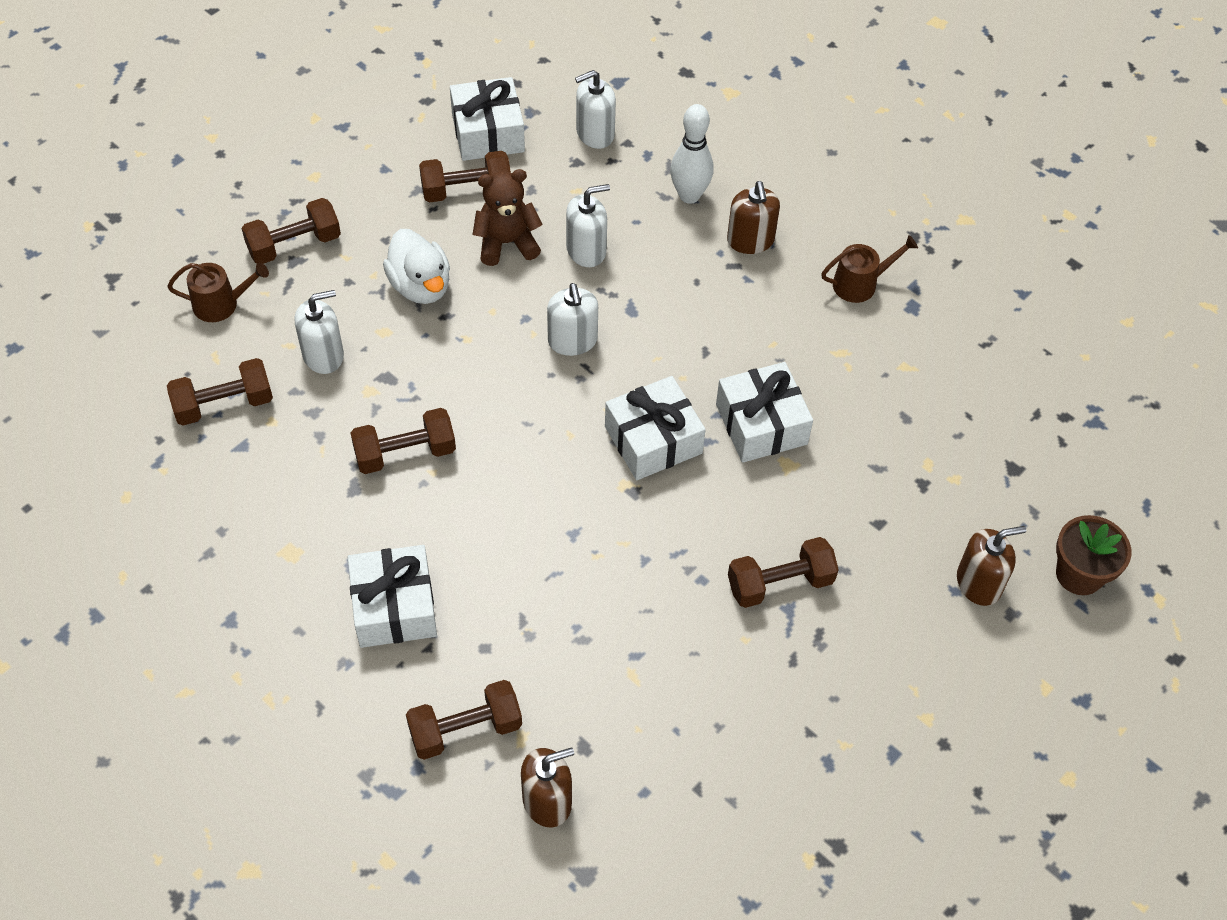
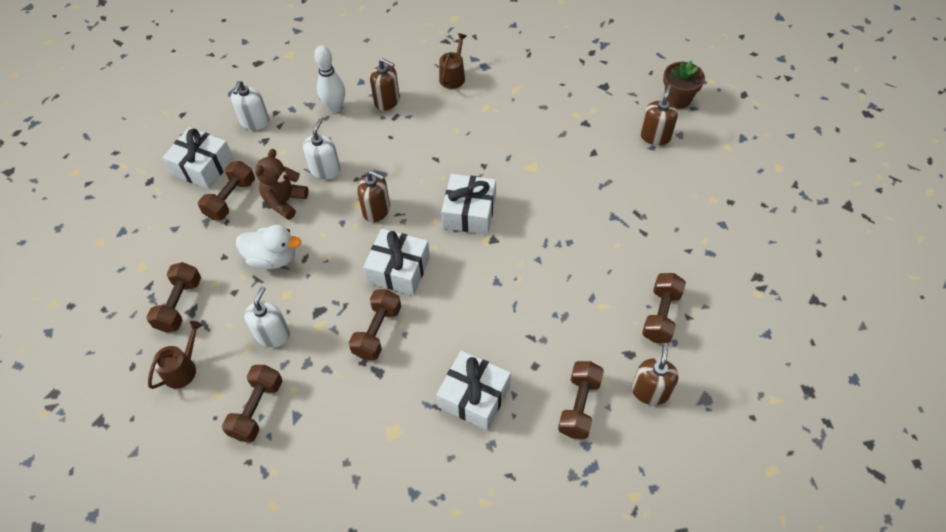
camera: 50 degrees left, 0 degrees up
(572, 341) = (376, 210): white soap dispenser -> brown soap dispenser
(761, 424) = (499, 163): white gift -> white gift (398, 269)
(780, 583) = (596, 211): brown dumbbell -> brown dumbbell (661, 315)

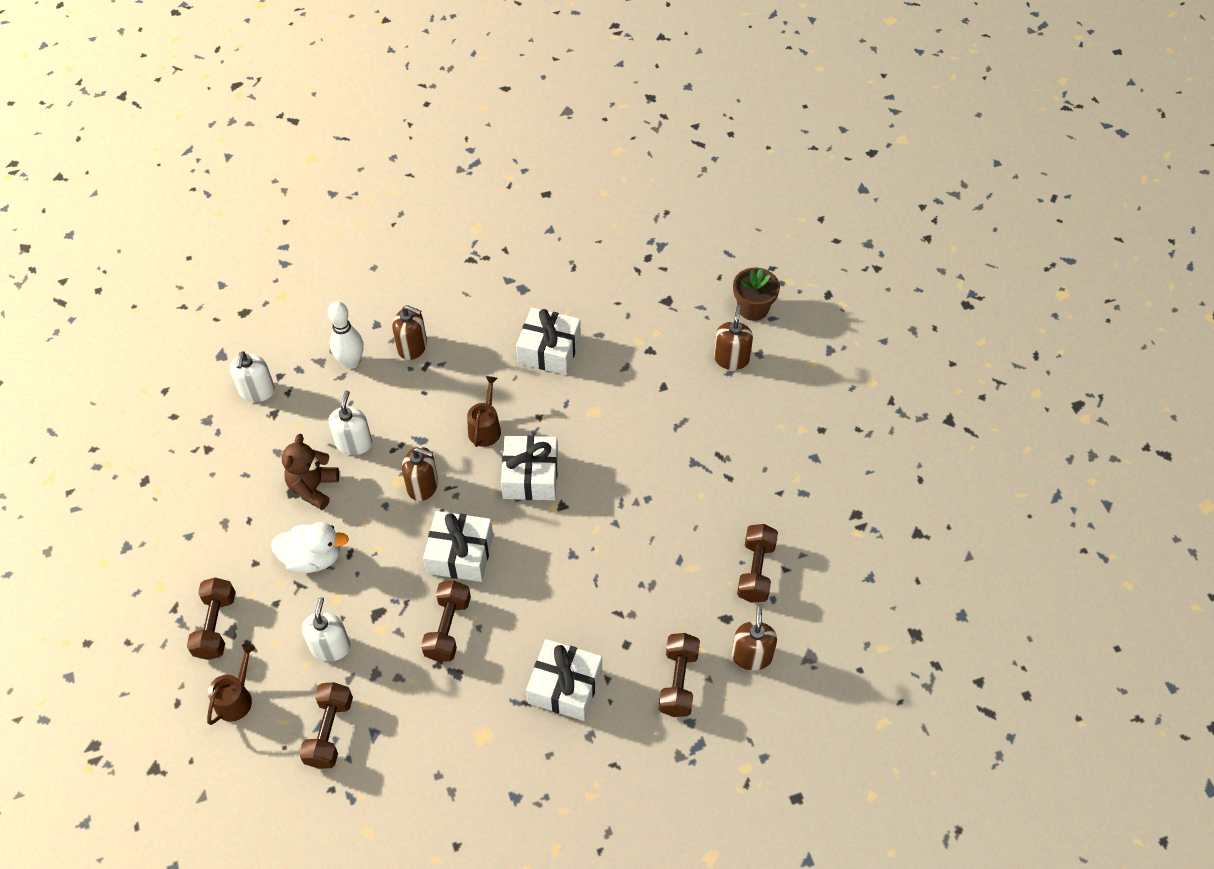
camera: 10 degrees left, 0 degrees up
(203, 167) = (205, 455): white gift -> white gift (549, 350)
(231, 199) = (248, 492): brown dumbbell -> none
(453, 76) = (487, 306): brown watering can -> brown watering can (485, 428)

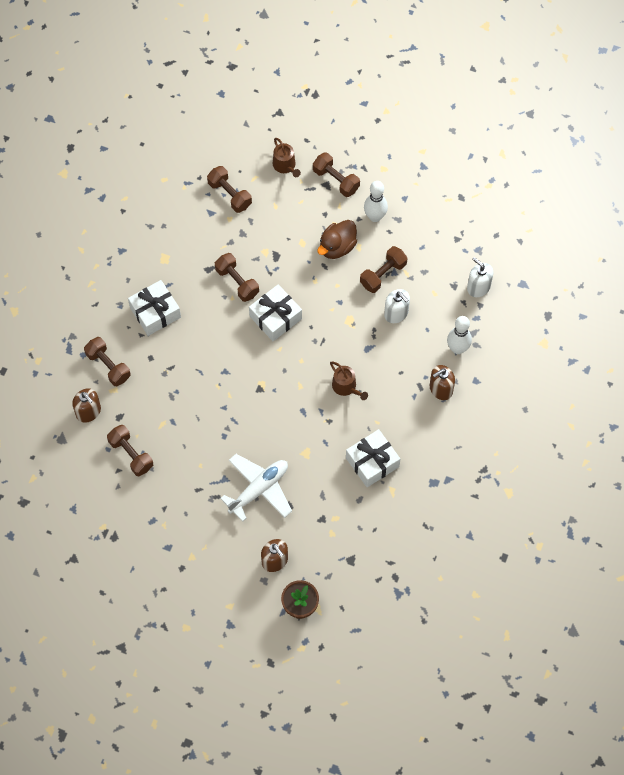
camera: 130 degrees right, 10 degrees up
(239, 548) = (375, 217): none -> white bowling pin
(313, 488) = (383, 274): brown teddy bear -> brown dumbbell
(313, 558) = (337, 247): white duck -> brown duck
(330, 647) = (276, 223): white soap dispenser -> none
(423, 486) = (335, 328): brown soap dispenser -> none
(530, 476) = (293, 387): white gift -> none
(673, 424) = (259, 489): none -> white plane

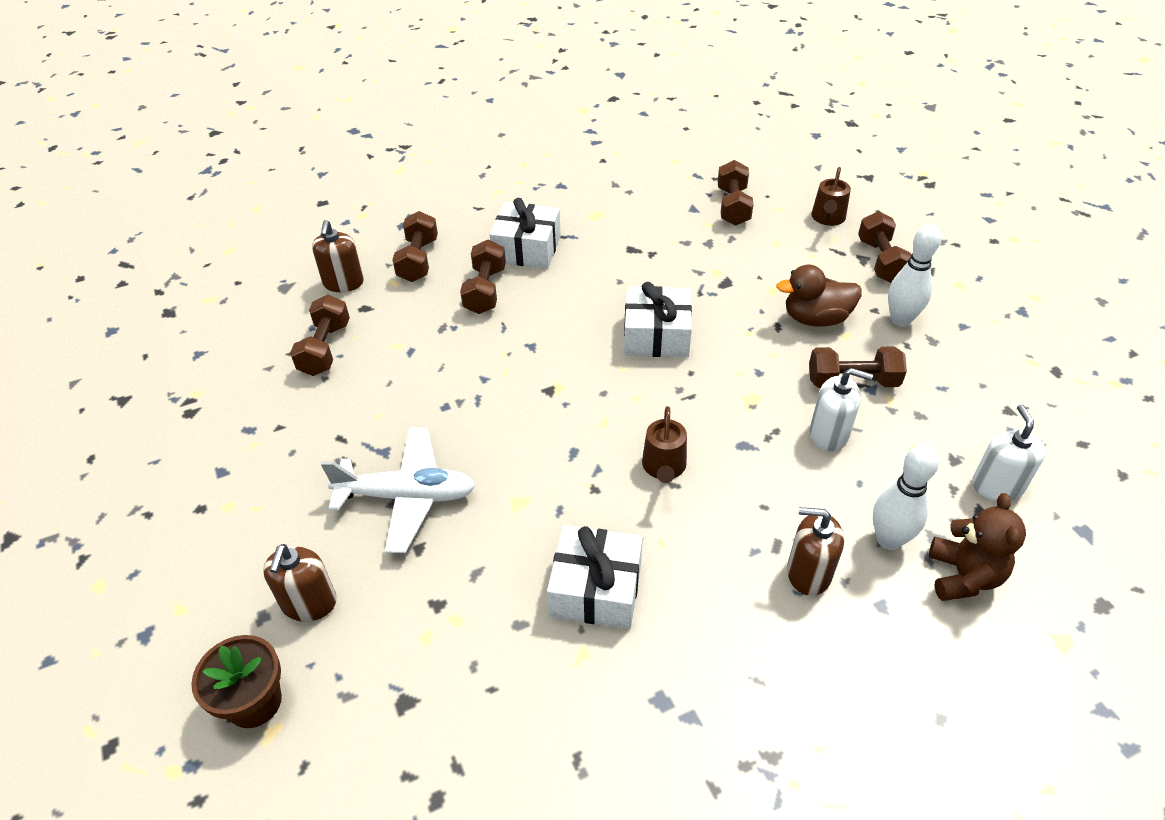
camera: 45 degrees right, 20 degrees down
(237, 282) = (650, 278): brown dumbbell -> brown dumbbell (485, 290)
(396, 313) = (829, 434): white soap dispenser -> white soap dispenser turned 75 degrees counterclockwise
(494, 343) = (963, 576): none -> brown teddy bear

